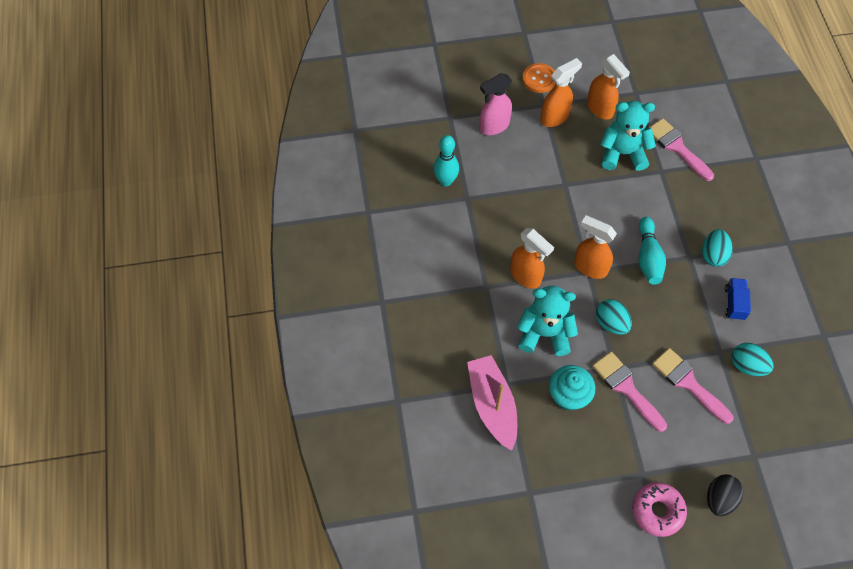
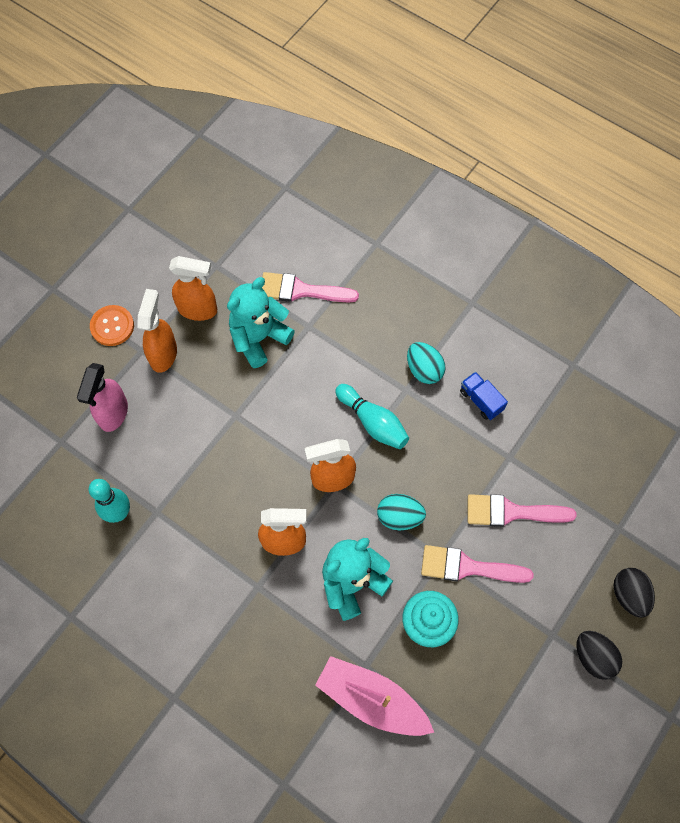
camera: 45 degrees left, 5 degrees up
(657, 511) = (593, 657): pink donut -> black egg
(747, 365) = (541, 450): turquoise egg -> none

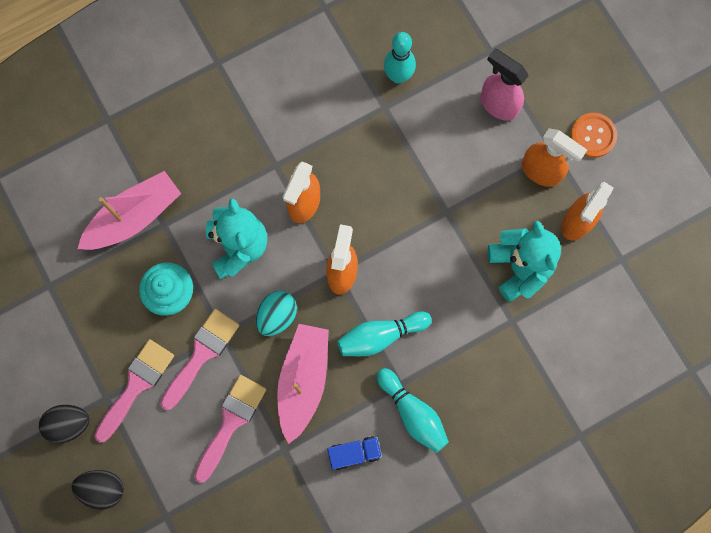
camera: 115 degrees right, 10 degrees up
(301, 290) = (556, 331): pink brush -> pink brush (136, 385)
(424, 370) = (412, 413): turquoise egg -> turquoise bowling pin
(444, 468) = (303, 381): none -> pink boat

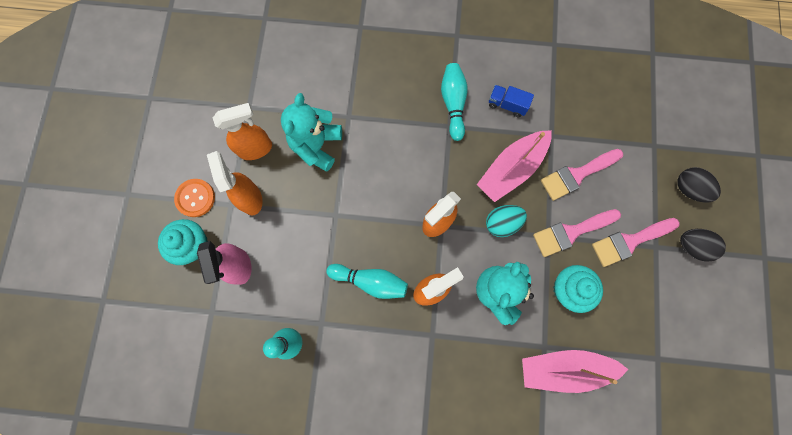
camera: 145 degrees left, 0 degrees up
(380, 336) = (440, 163): turquoise bowling pin -> turquoise bowling pin (370, 281)
(556, 93) = (193, 245): none -> turquoise cupcake

